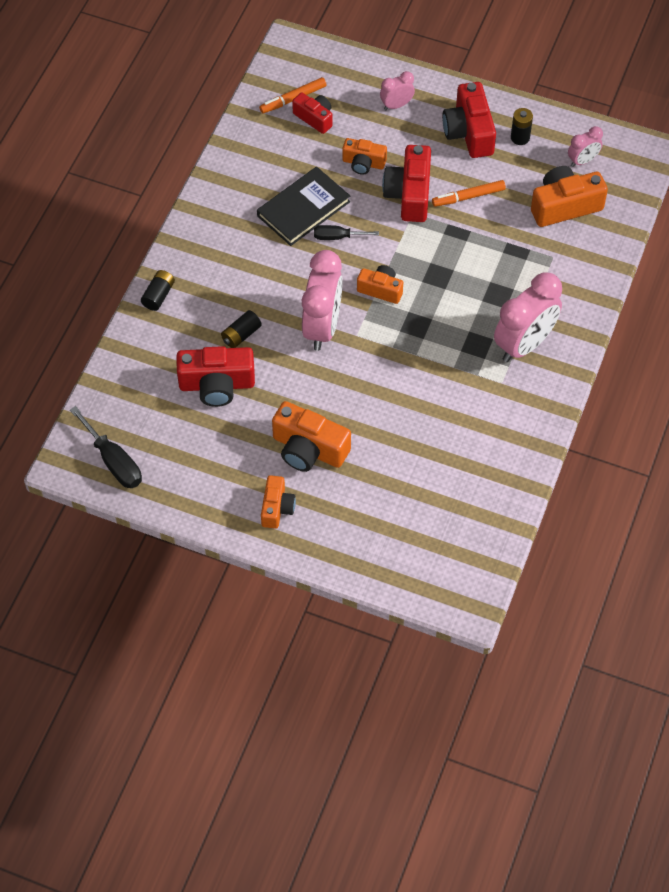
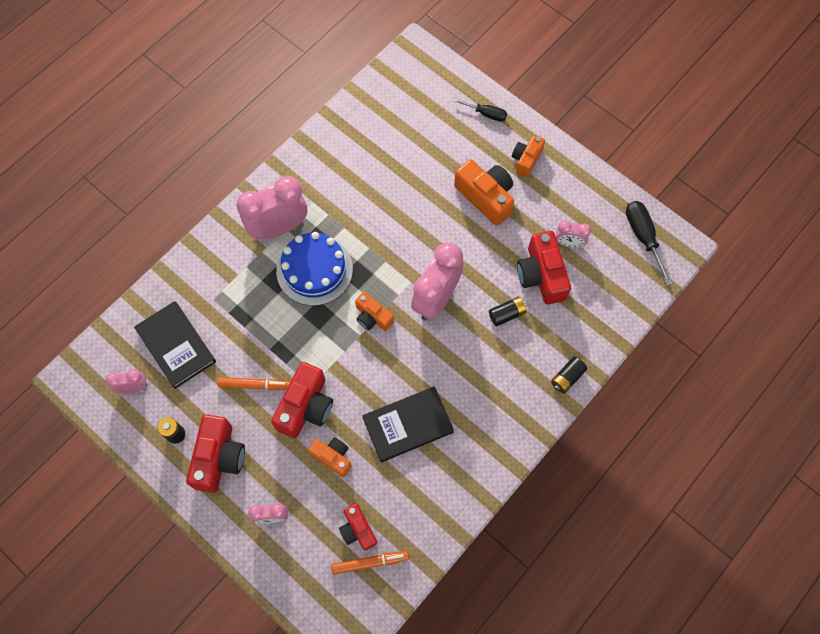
camera: 160 degrees left, 10 degrees up
(197, 428) = (569, 243): none -> pink clock
(217, 385) = (541, 275): red camera -> red camera turned 120 degrees counterclockwise
(337, 237) = (389, 383): black screwdriver -> black screwdriver (486, 114)
(464, 315) = (314, 270): none -> blue cake
(564, 206) = (176, 345): orange camera -> black book

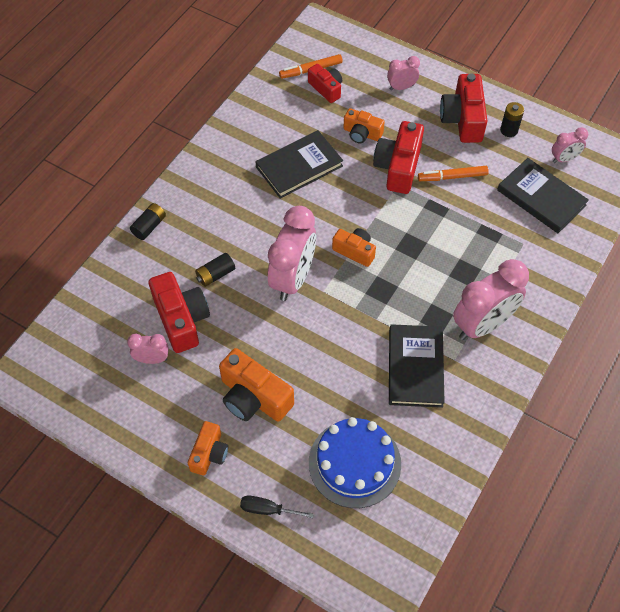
camera: 170 degrees right, 10 degrees down
(314, 270) = (429, 287): blue cake -> blue cake (354, 463)
(347, 200) = (415, 367): none -> black book
(643, 237) = (65, 379): black screwdriver -> none

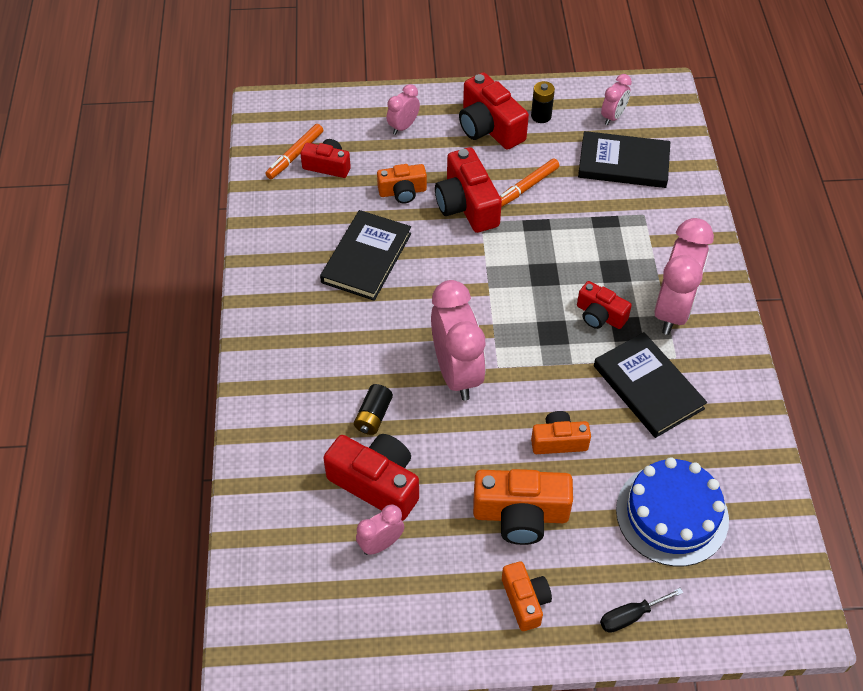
camera: 35 degrees left, 5 degrees down
(149, 226) = (257, 408): black battery -> none
(355, 251) = (495, 310): orange camera -> orange camera (558, 441)
(425, 297) = (600, 315): none -> red camera

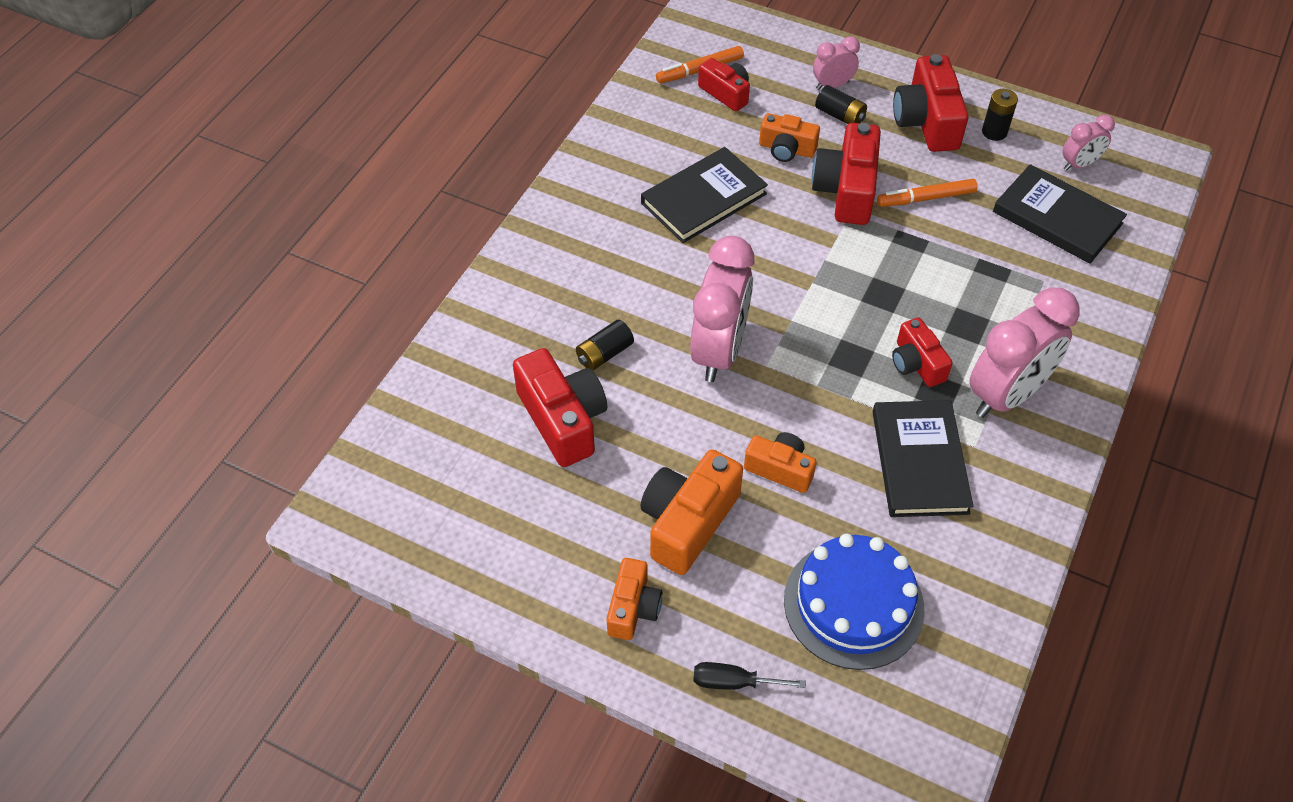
camera: 30 degrees right, 0 degrees up
(381, 544) = (527, 479): pink clock -> none
(424, 149) = (840, 115): none -> black battery
(520, 515) = (687, 522): orange camera -> orange camera turned 90 degrees clockwise

